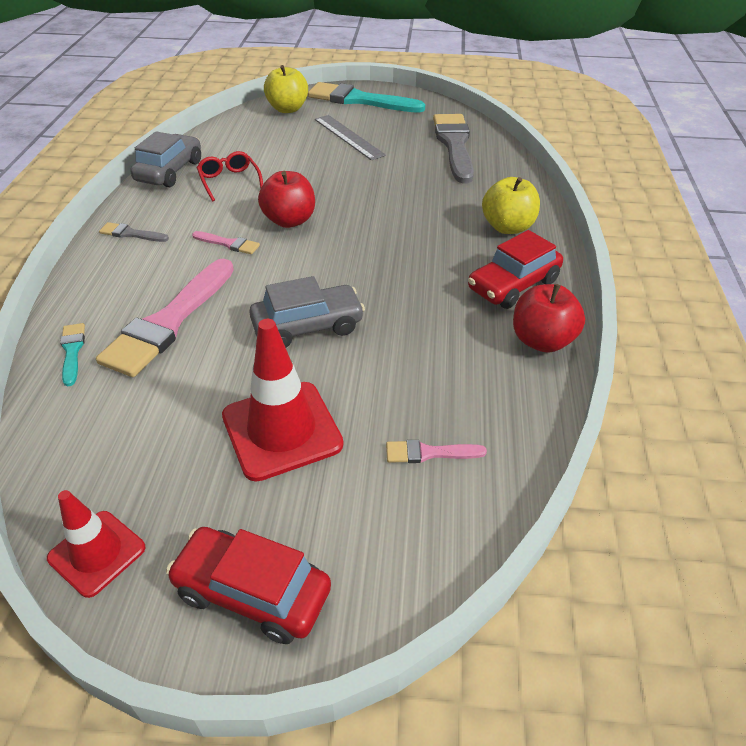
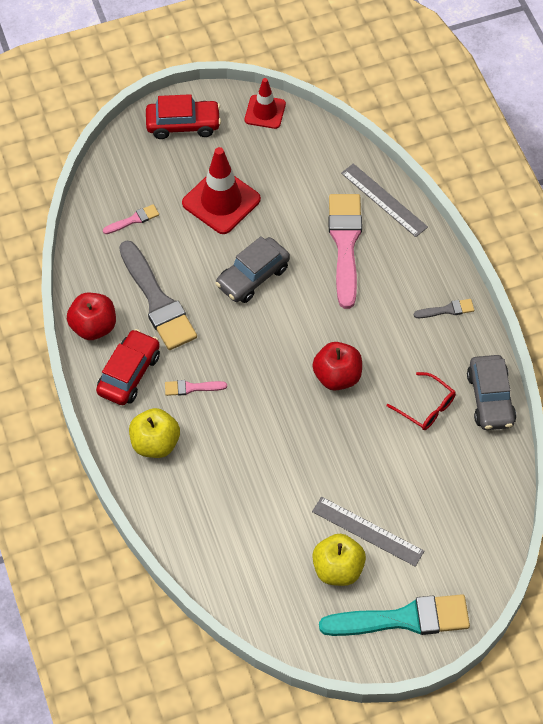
camera: 155 degrees right, 15 degrees up
(72, 351) = (384, 200): turquoise brush -> grey ruler
(228, 244) = (364, 330): pink brush -> pink brush (192, 388)
(287, 109) = (468, 561): yellow apple -> yellow apple (338, 569)
(454, 145) = (253, 562): grey brush -> grey brush (157, 301)

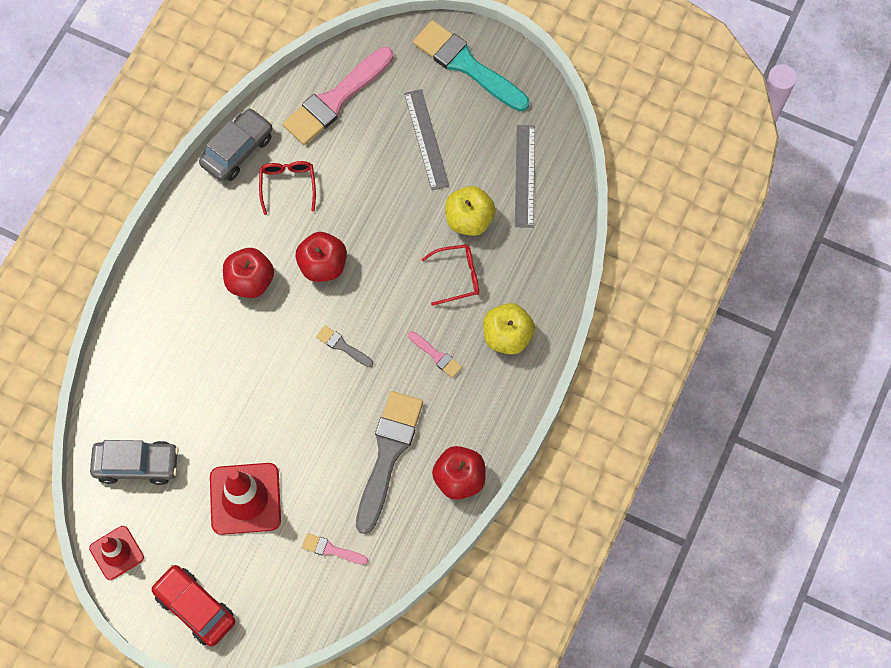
camera: 135 degrees left, 10 degrees up
(129, 374) = (471, 411): red car -> none
(234, 453) = (458, 276): none -> red glasses
(253, 276) = (294, 405): grey car -> grey car (137, 465)
(338, 569) = (474, 133): yellow apple -> yellow apple (469, 220)
(345, 244) = (195, 366): pink brush -> pink brush (335, 99)
(373, 323) = (250, 281): none -> red apple
(384, 200) = (122, 375): grey ruler -> grey ruler (525, 176)
(447, 310) = (186, 242): grey brush -> grey brush (342, 346)

